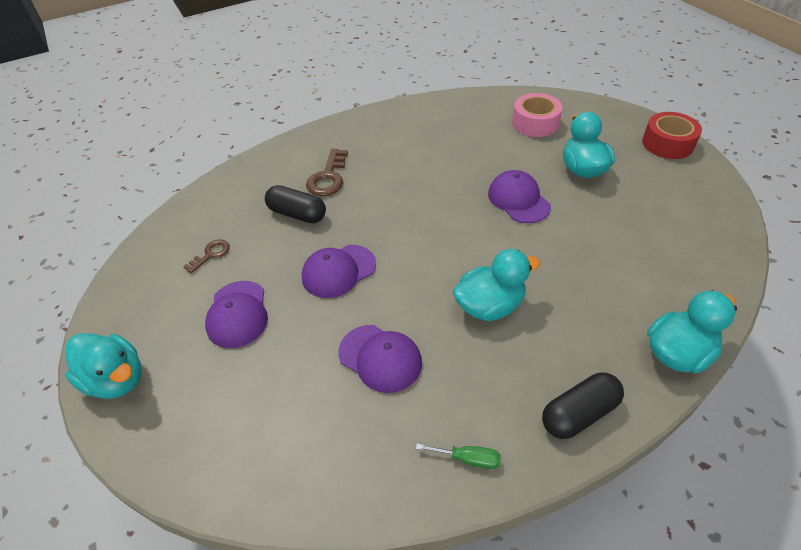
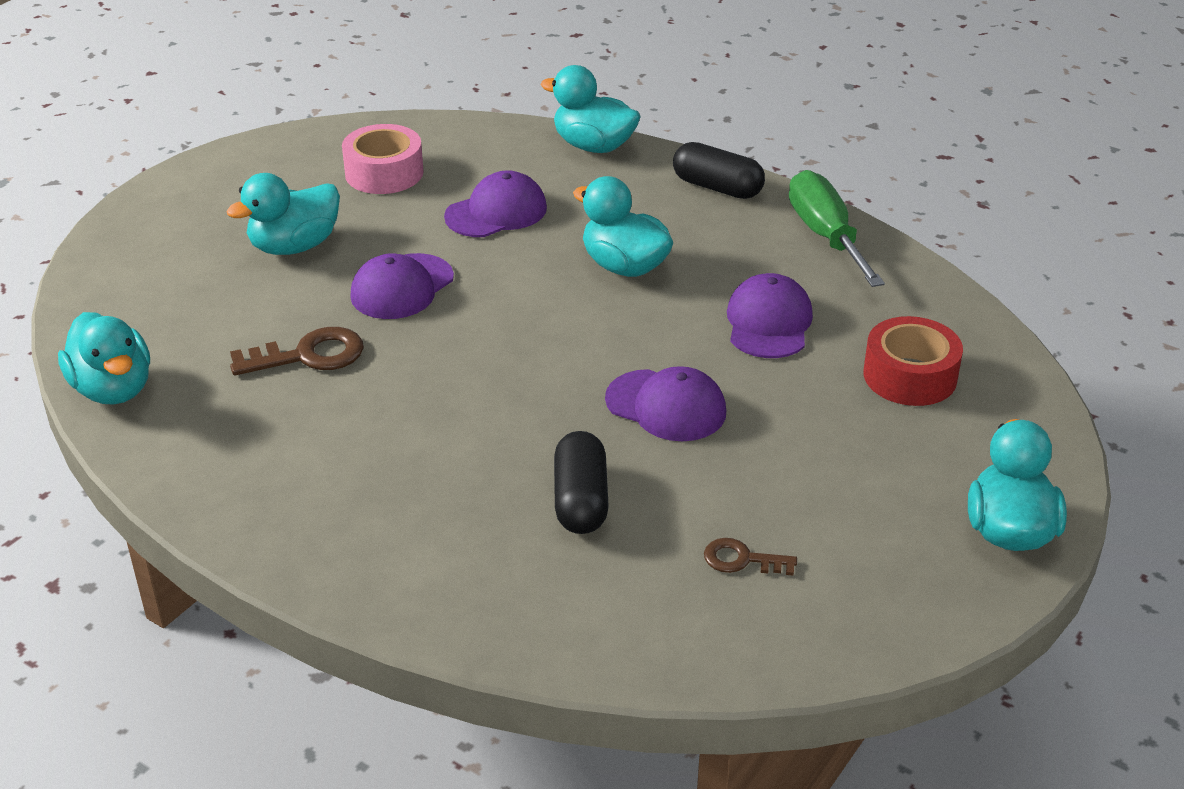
camera: 120 degrees left, 10 degrees down
(238, 314) = (817, 469): purple cap -> purple cap (496, 212)
(328, 177) = (462, 503): brown key -> brown key (308, 355)
(468, 459) = (825, 236): green screwdriver -> green screwdriver, size x2.14
(482, 100) = (113, 389): none -> turquoise duck
(535, 123) = (176, 312): pink tape -> pink tape (384, 173)
(667, 144) = (189, 187): red tape -> red tape (910, 376)

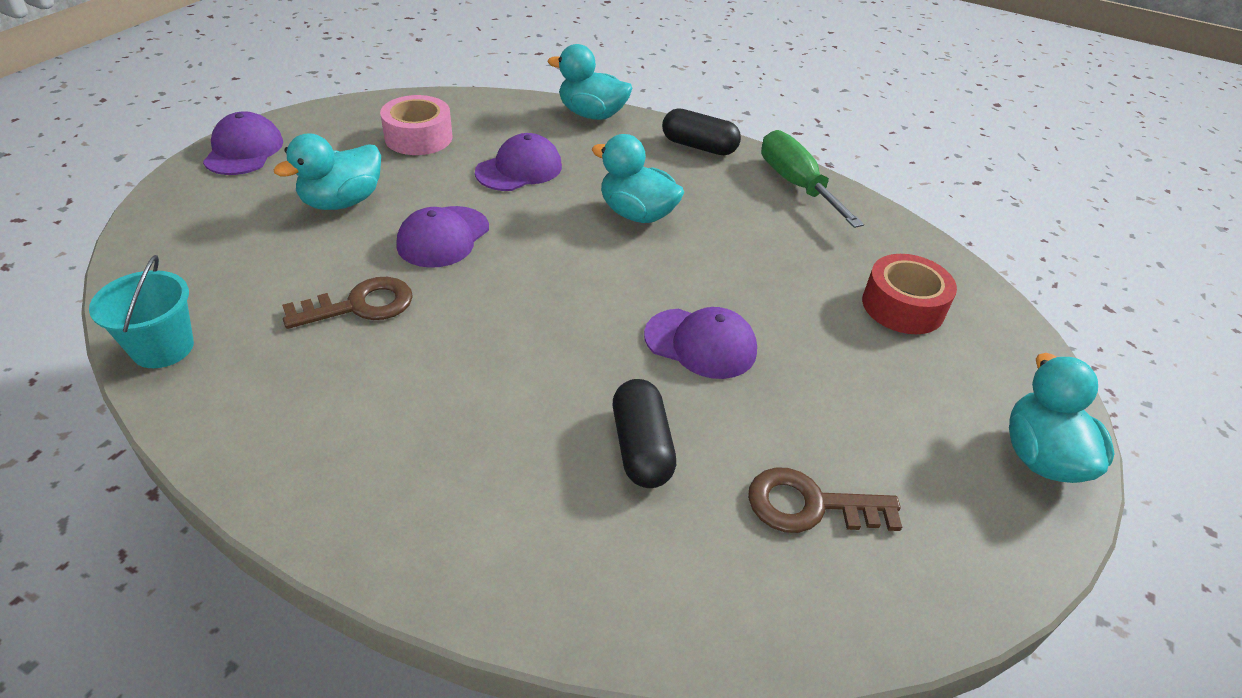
camera: 10 degrees left, 5 degrees up
(113, 389) = (163, 348): turquoise duck -> turquoise bucket
(742, 560) = (810, 505): brown key -> brown key, size x1.66
(768, 322) = (770, 261): purple cap -> purple cap (244, 150)

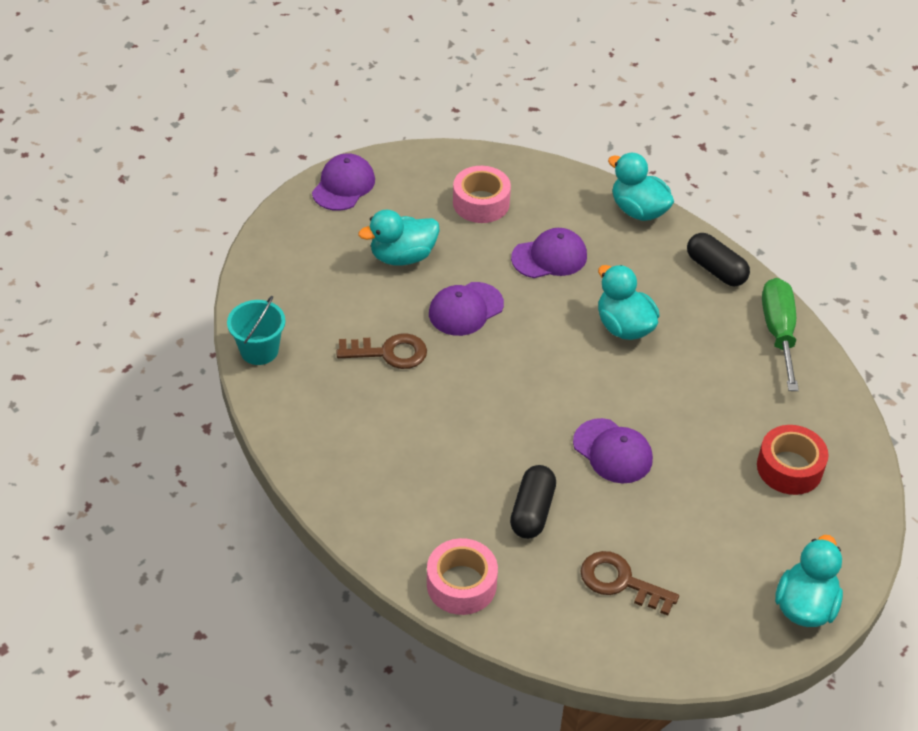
camera: 25 degrees right, 5 degrees up
(592, 592) = (461, 584): none -> pink tape

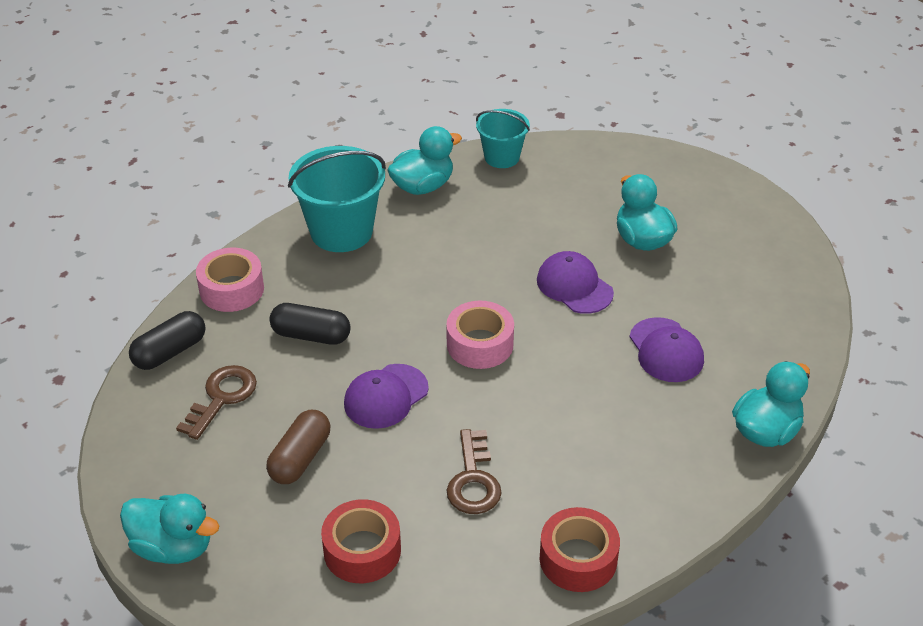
camera: 90 degrees right, 5 degrees down
(343, 185) = (737, 196): purple cap -> none
(372, 489) = (341, 231): none -> turquoise bucket
(389, 353) = (507, 236): brown key -> brown key (473, 480)
(481, 203) = (739, 295): pink tape -> pink tape (480, 344)
(624, 326) = (567, 411): turquoise duck -> turquoise duck (423, 186)
(692, 514) = (300, 458): none -> brown capsule
(715, 269) = (677, 502): black capsule -> black capsule (170, 352)
(778, 332) = (578, 559): green screwdriver -> red tape

